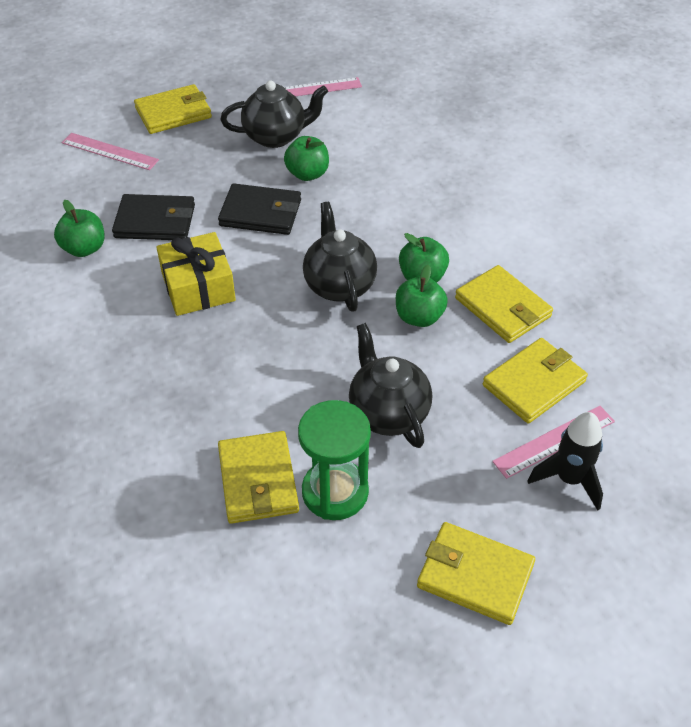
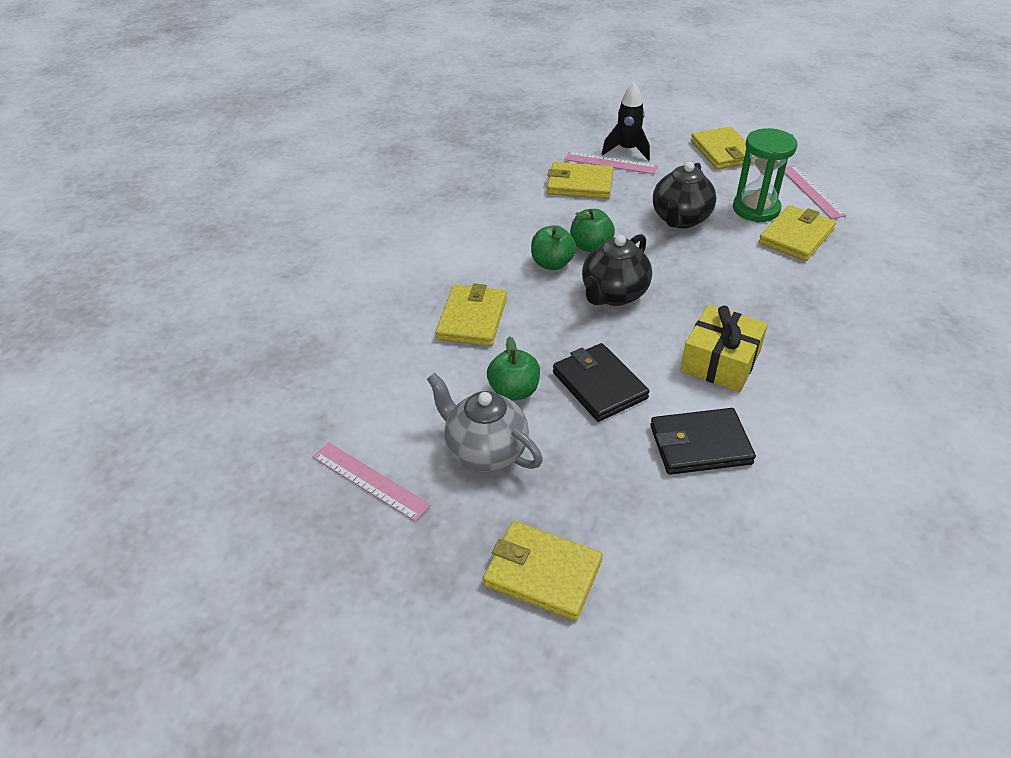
camera: 130 degrees left, 5 degrees down
(84, 248) = (793, 465): green apple -> none
(110, 151) = (668, 572): pink ruler -> pink ruler (811, 191)
(155, 221) = (700, 445): black wallet -> black wallet turned 60 degrees counterclockwise
(276, 137) = (485, 451): black teapot -> grey teapot
(502, 307) = (533, 220): yellow wallet -> yellow wallet (472, 319)

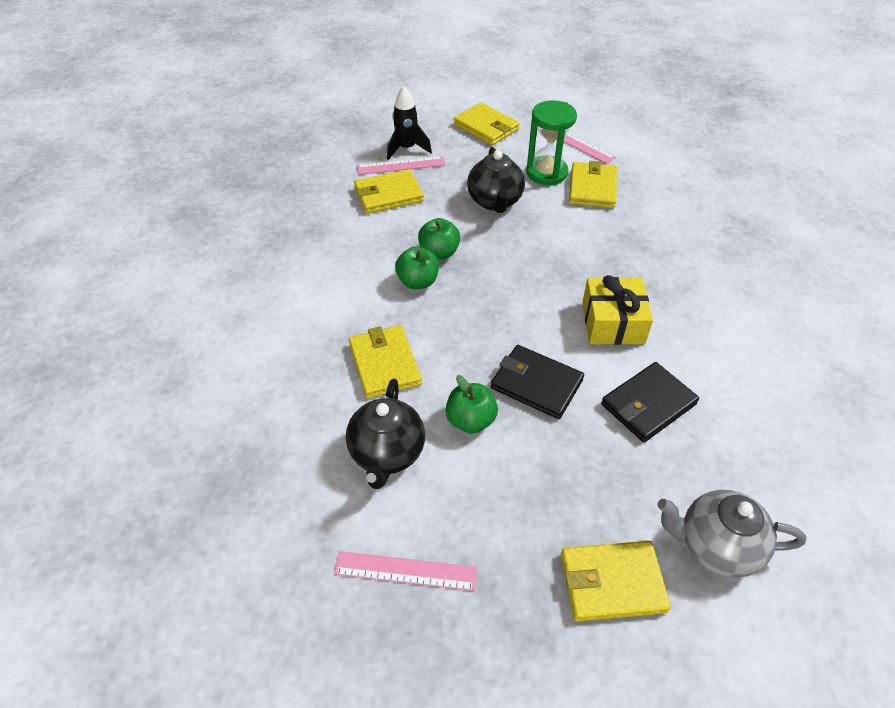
camera: 30 degrees left, 5 degrees up
(485, 451) = (487, 490): grey teapot -> grey teapot (716, 546)
(613, 294) = (489, 293): black teapot -> black teapot (387, 454)

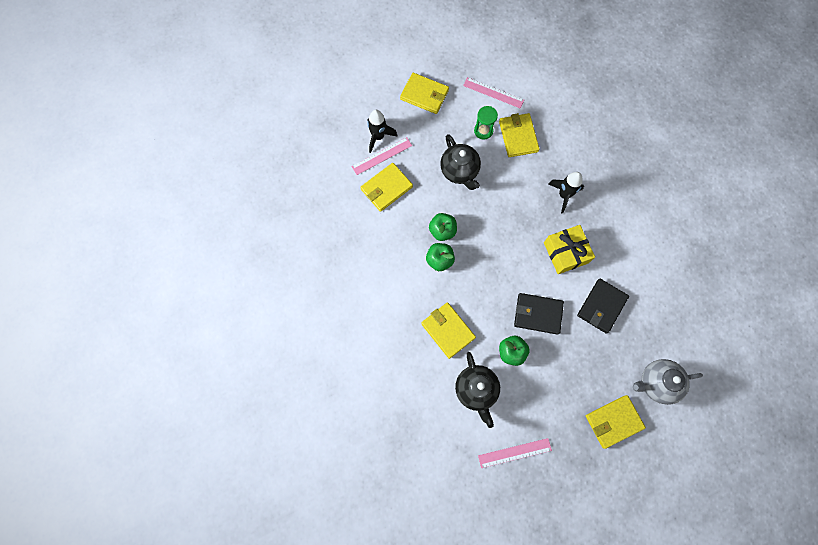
camera: 20 degrees left, 25 degrees up
(546, 173) = (483, 131): green hourglass -> green hourglass, size x0.65
(635, 259) = (564, 195): none -> black rocket

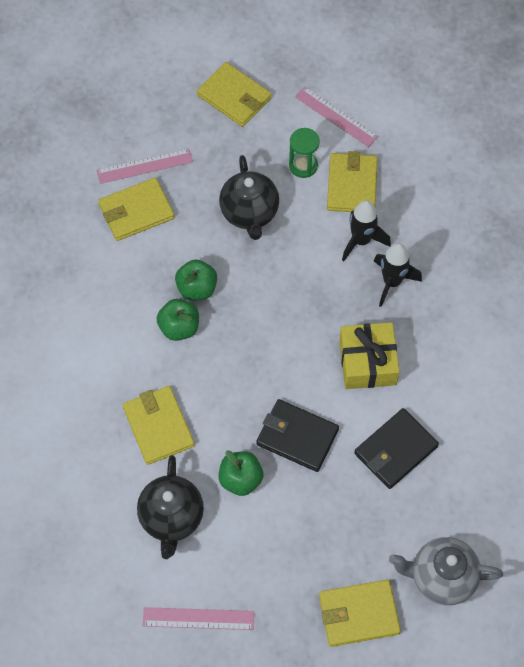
camera: 15 degrees right, 10 degrees down
(378, 137) = (148, 139): black rocket -> black rocket (361, 241)

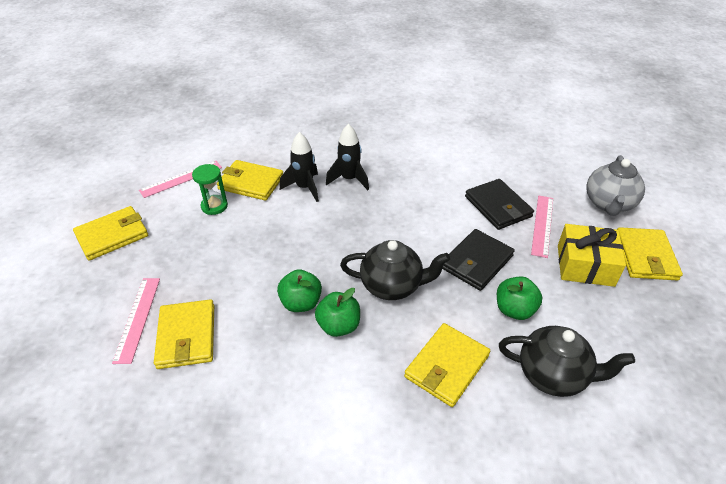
camera: 75 degrees left, 20 degrees down
(158, 426) = (446, 366): yellow wallet -> yellow wallet turned 45 degrees counterclockwise
(198, 618) = (665, 374): pink ruler -> pink ruler (542, 225)
(249, 213) = (240, 249): black teapot -> black teapot (392, 286)
(367, 362) = (416, 206): yellow gift -> yellow gift (585, 265)

